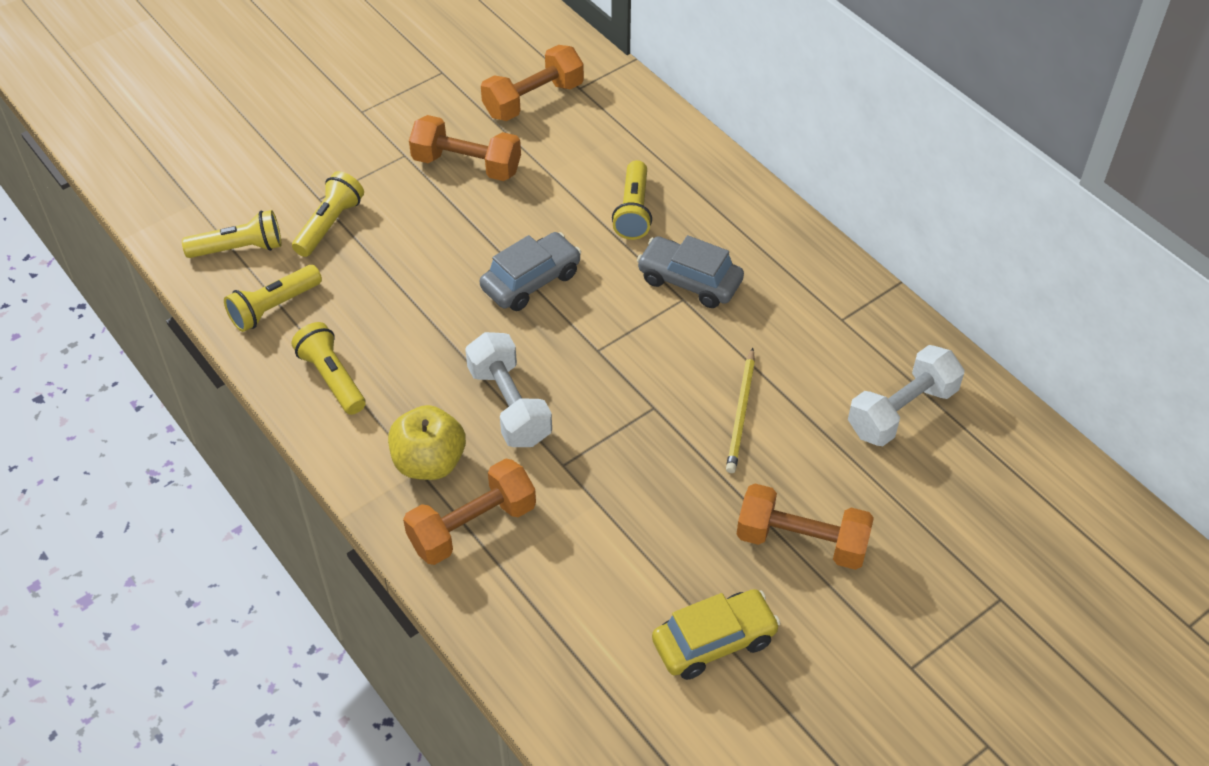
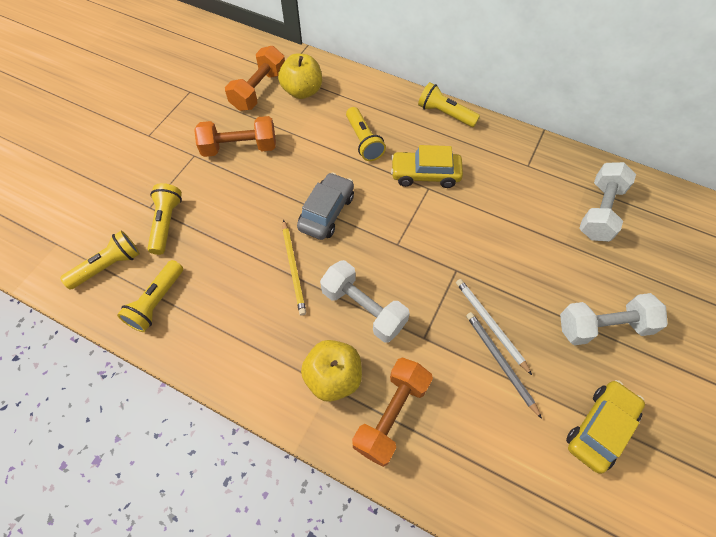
camera: 25 degrees left, 10 degrees up
(332, 378) = (228, 340): yellow flashlight -> yellow flashlight (445, 114)
(590, 119) = (302, 91): none -> yellow apple
(639, 526) = (500, 362): none -> grey pencil
(655, 482) = (490, 324): none -> white pencil
(689, 281) = (425, 174): grey car -> yellow car
(741, 413) = (511, 252): yellow pencil -> yellow pencil (293, 268)
(801, 541) = (603, 326): orange dumbbell -> white dumbbell

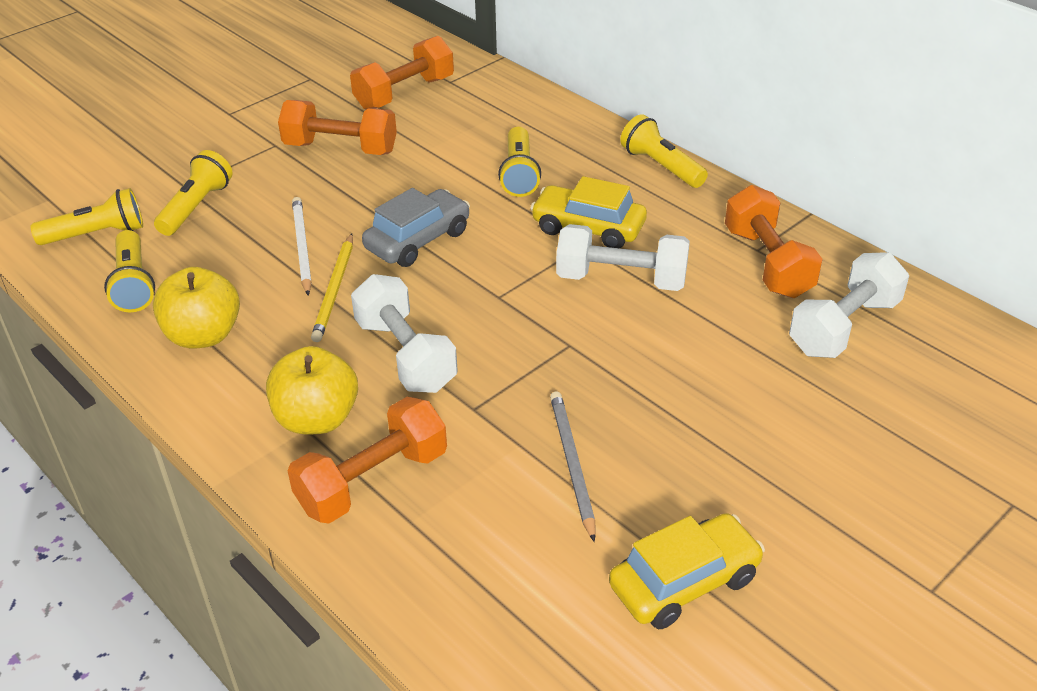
camera: 20 degrees right, 20 degrees down
(157, 302) = (134, 284): yellow flashlight -> yellow flashlight turned 60 degrees counterclockwise
(302, 91) = (464, 104): yellow apple -> yellow apple (203, 335)
(490, 324) = (583, 417): white pencil -> white pencil (302, 247)
(538, 174) = (767, 263): none -> orange dumbbell
(603, 326) = (765, 464): white dumbbell -> white dumbbell (621, 279)

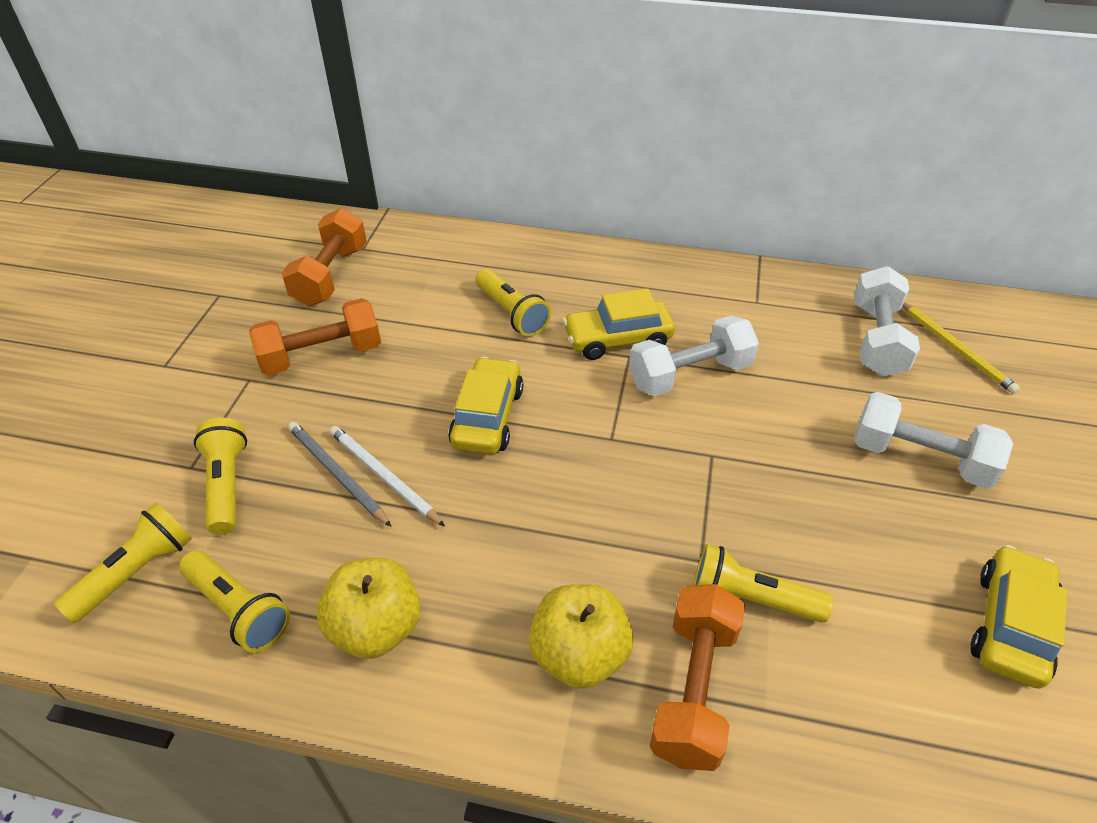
camera: 35 degrees left, 5 degrees up
(334, 290) = (460, 506): yellow pencil -> yellow pencil (955, 348)
(405, 355) = (592, 539): white dumbbell -> white dumbbell (919, 458)
(418, 240) = (487, 417): grey car -> yellow car
(572, 464) = (827, 567): grey pencil -> grey pencil (337, 474)
(661, 166) = (617, 260): yellow flashlight -> yellow flashlight (750, 598)
(767, 263) = (775, 310): orange dumbbell -> none

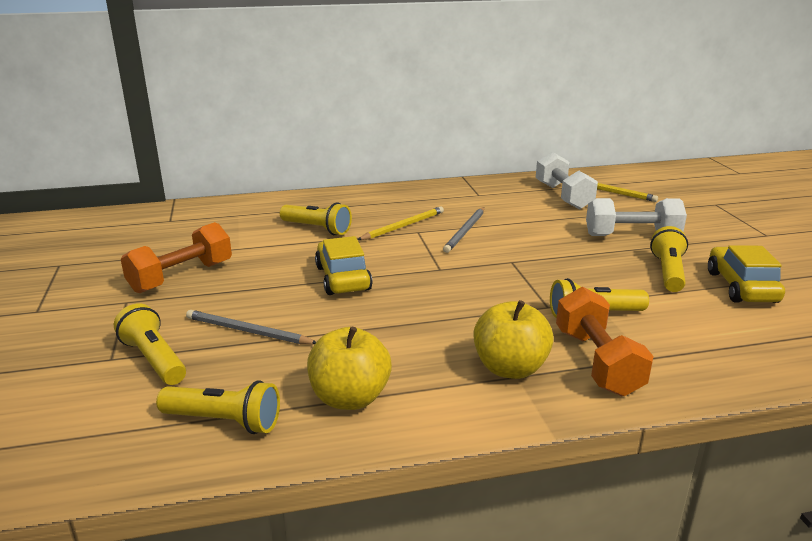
camera: 25 degrees left, 20 degrees down
(136, 572) = (107, 428): yellow flashlight -> yellow flashlight (668, 272)
(331, 276) = (154, 237): orange dumbbell -> none
(383, 476) = (287, 323): white pencil -> none
(618, 339) = (403, 226): yellow car -> yellow pencil
(689, 374) = (465, 231): white dumbbell -> grey pencil

